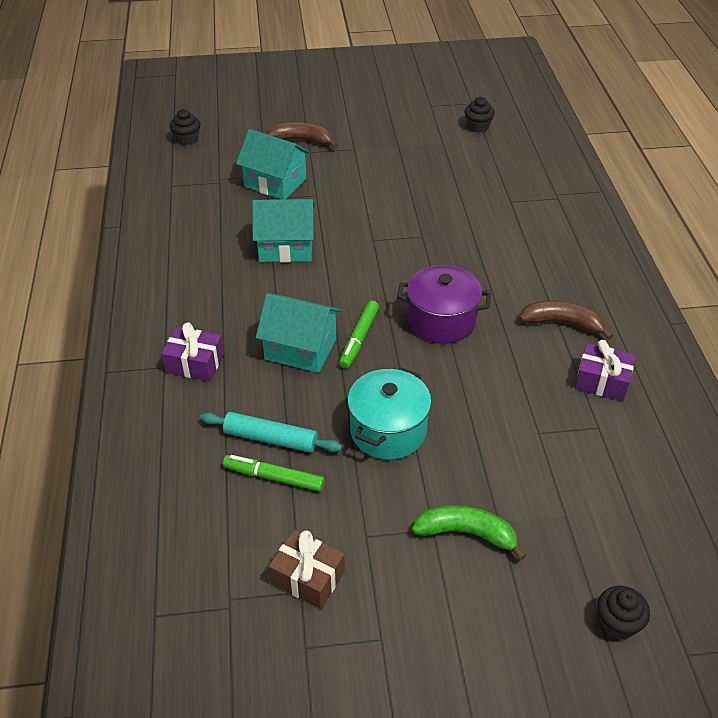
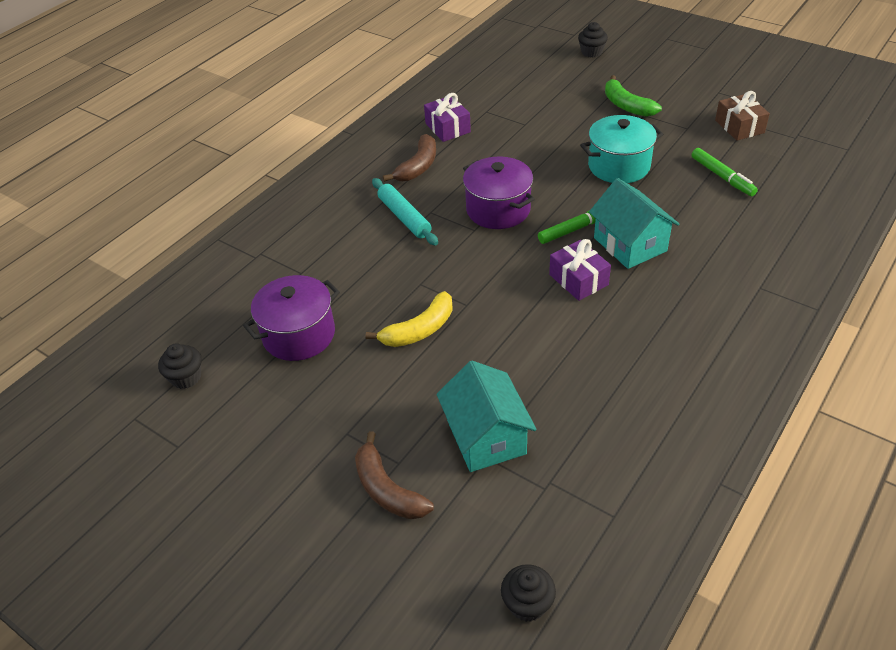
camera: 135 degrees left, 0 degrees up
(195, 363) = (730, 276): purple gift -> purple gift (578, 280)
(270, 439) = (707, 198): turquoise rolling pin -> turquoise rolling pin (404, 217)
(286, 247) = (555, 343): turquoise house -> none
(383, 210) = (419, 330): none -> yellow banana
(452, 172) = (299, 335): none -> purple pot
(562, 323) = (418, 166): brown banana -> brown banana turned 120 degrees counterclockwise

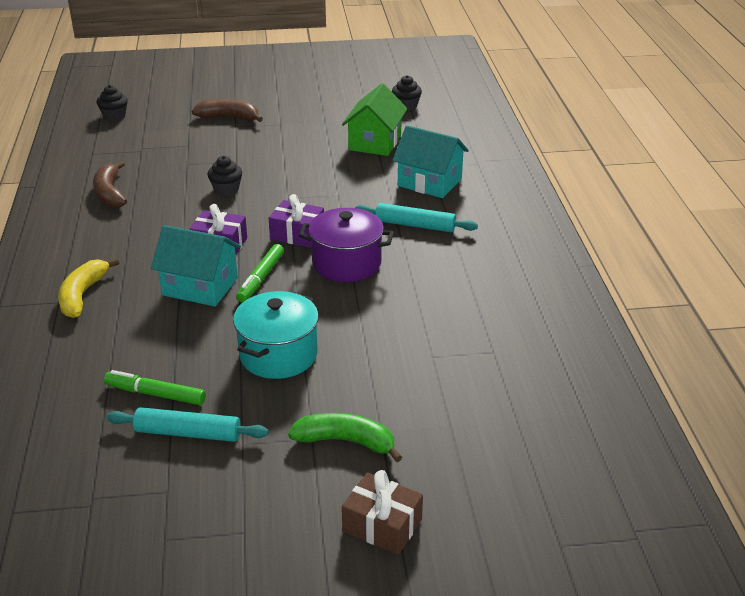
camera: 135 degrees right, 10 degrees down
(299, 335) = (375, 142): purple pot -> green house
(418, 166) = (469, 266): brown banana -> brown banana (110, 193)
(419, 330) = (301, 173): yellow banana -> yellow banana (82, 295)
(447, 128) = (502, 313): purple gift -> purple gift (297, 234)
(486, 437) = (197, 151): turquoise house -> turquoise house (429, 182)
(591, 52) = (491, 518): black cupcake -> black cupcake (226, 189)
(716, 146) = (188, 433): none -> turquoise rolling pin
(739, 126) = (176, 479): brown gift -> brown gift (382, 525)

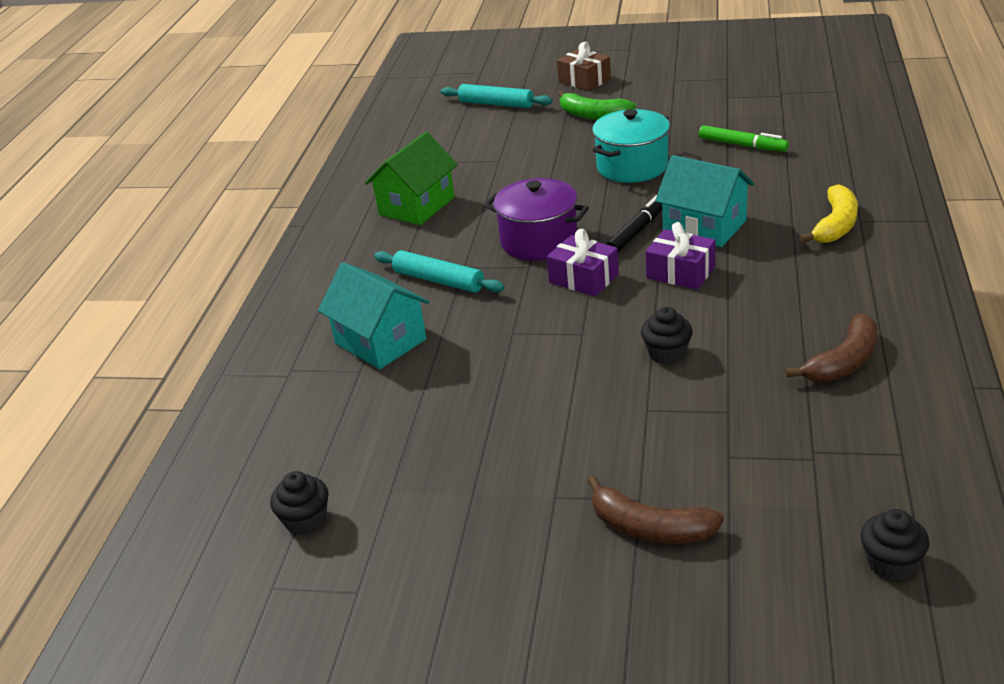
camera: 160 degrees left, 0 degrees up
(110, 193) = (843, 362): brown banana -> brown banana turned 45 degrees clockwise
(188, 433) = (713, 123): turquoise rolling pin -> turquoise rolling pin (496, 104)
(261, 278) = (637, 231): green marker -> black marker
(375, 142) = (412, 428): green house -> green house (416, 206)

